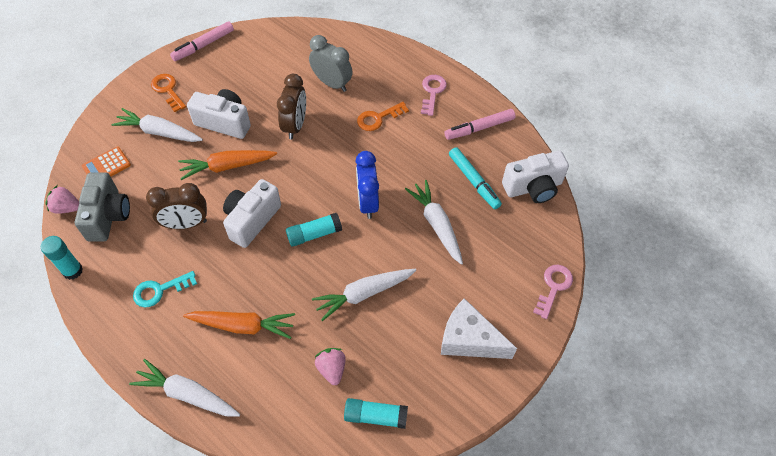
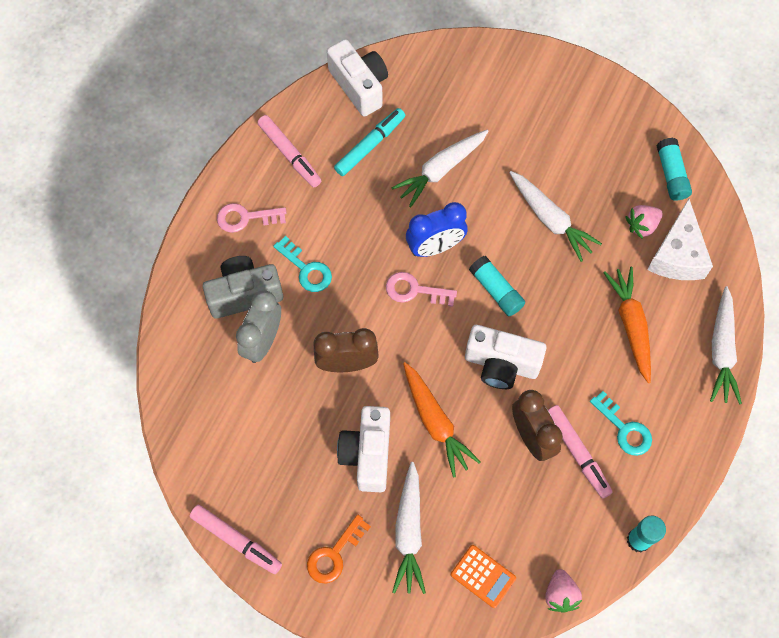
camera: 105 degrees left, 10 degrees up
(108, 216) = (553, 535): grey camera -> grey camera (244, 294)
(158, 250) = (577, 453): none -> pink marker
(378, 118) = (306, 269): orange key -> turquoise key
(469, 340) = (563, 113): white cheese -> white cheese (677, 255)
(553, 287) = (478, 50): pink key -> pink key (414, 290)

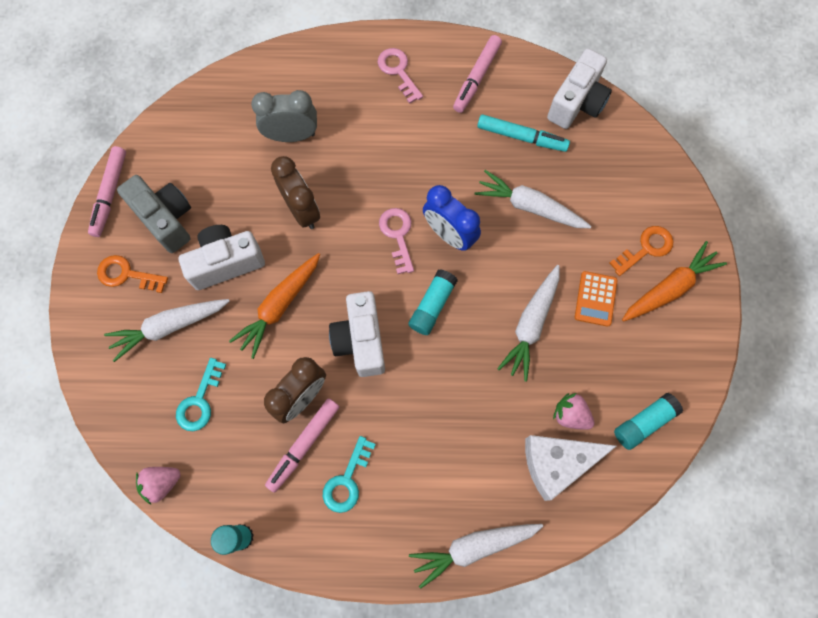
camera: 65 degrees right, 5 degrees up
(244, 294) = (328, 102): grey camera -> grey camera (166, 219)
(306, 269) = (374, 139): turquoise key -> turquoise key (200, 401)
(483, 576) = (153, 407): orange calculator -> orange calculator (595, 299)
(523, 100) = (646, 248): none -> orange key
(631, 325) = (457, 445): orange carrot -> orange carrot (669, 288)

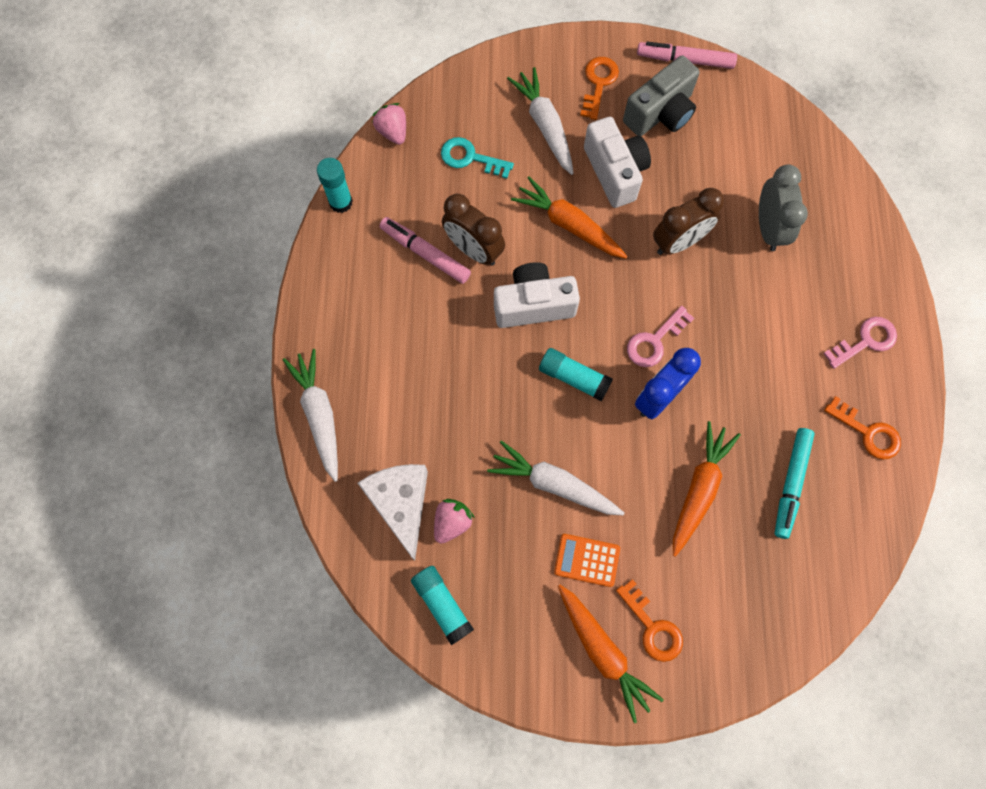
camera: 90 degrees right, 0 degrees up
(347, 480) = (389, 294): turquoise key -> none
(397, 235) = (654, 341): pink key -> pink key turned 150 degrees clockwise
(476, 78) = (868, 432): pink marker -> orange key
(529, 206) = (699, 489): white carrot -> orange carrot
(577, 103) = (846, 555): white camera -> none

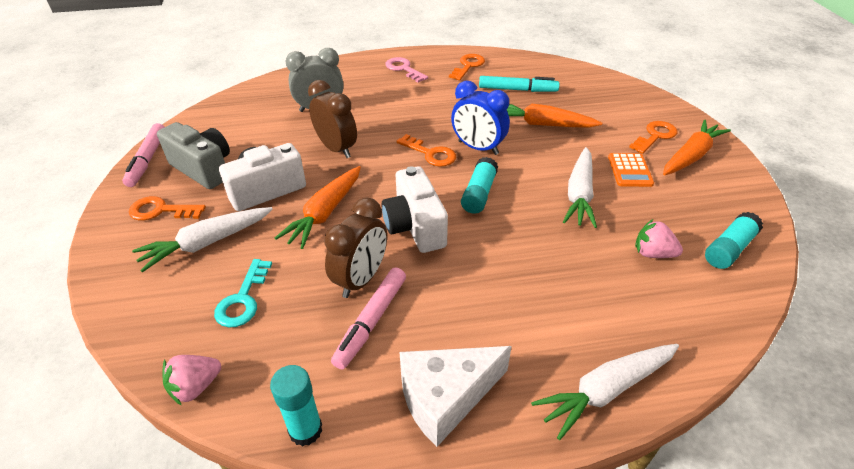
camera: 100 degrees left, 30 degrees down
(401, 504) = (660, 294): white cheese -> white cheese (446, 397)
(654, 341) = (430, 154): pink key -> orange key

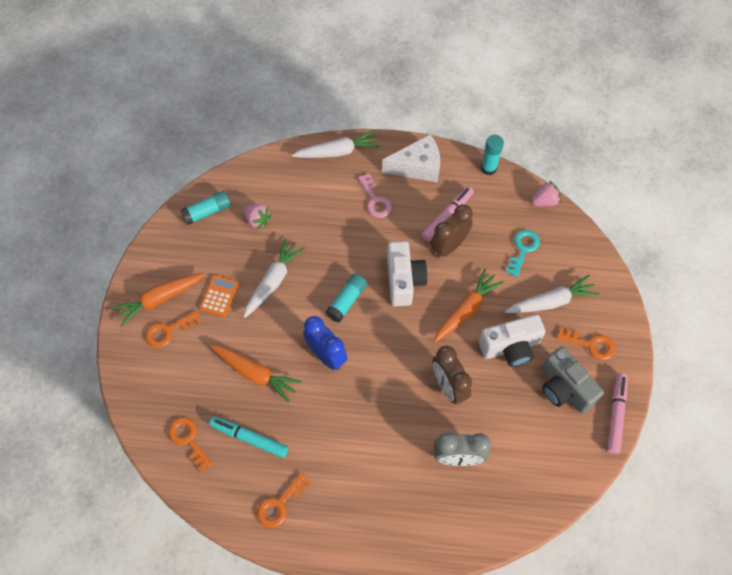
camera: 165 degrees left, 20 degrees up
(403, 69) = (354, 518): pink key -> pink key (375, 200)
(430, 154) = (369, 358): orange key -> orange key (188, 440)

